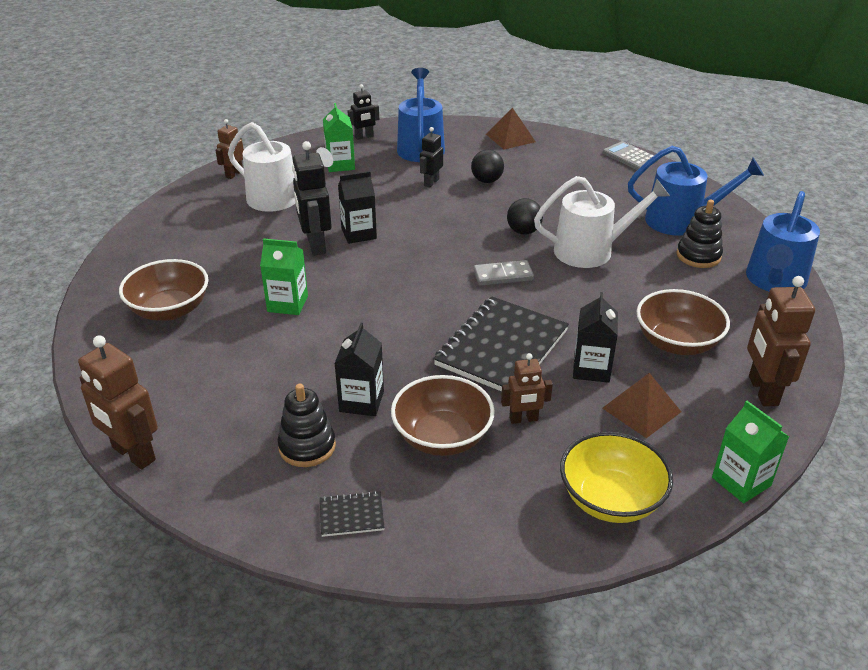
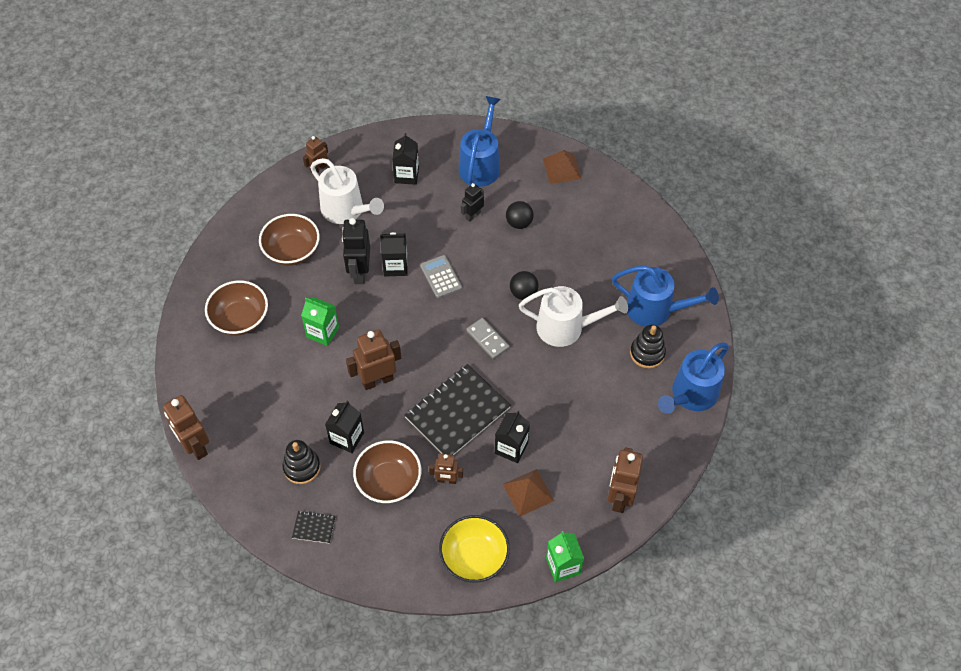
camera: 15 degrees right, 20 degrees up
(340, 165) = (406, 175): green carton -> black carton
(364, 137) = (437, 140): black robot -> none
(380, 336) = (377, 380): none -> brown robot
(503, 275) = (487, 339): grey domino -> grey domino turned 45 degrees clockwise
(629, 157) = (653, 218): grey calculator -> grey calculator (440, 277)
(676, 343) = (583, 438): brown bowl -> brown bowl (292, 251)

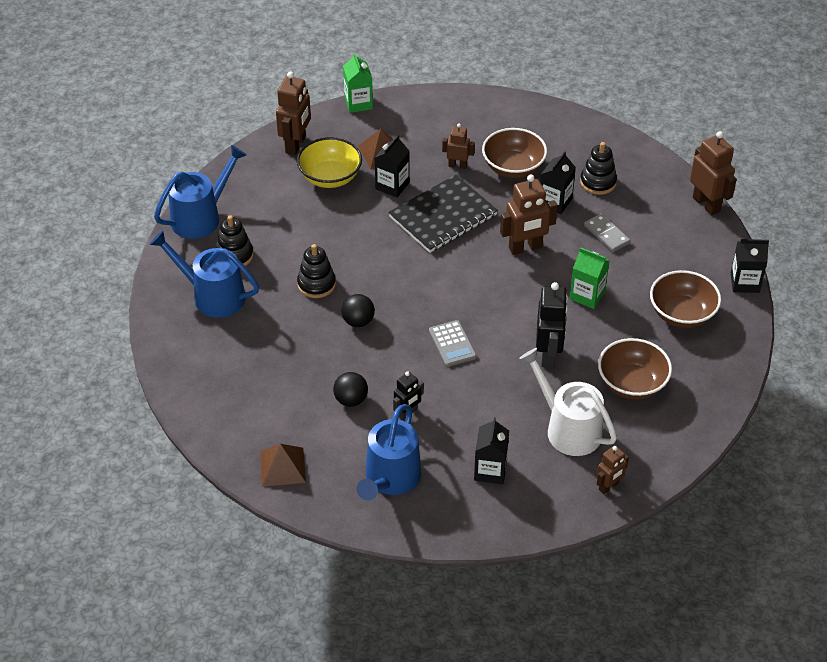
camera: 175 degrees left, 10 degrees down
(314, 527) = (582, 139): black notebook -> none
(395, 266) = (505, 359): black carton -> black carton (745, 282)
(474, 557) = (436, 113): yellow bowl -> yellow bowl (330, 177)
(487, 339) = (405, 278): grey domino -> grey domino (606, 234)
(566, 328) = (316, 284): white watering can -> black stacking toy

